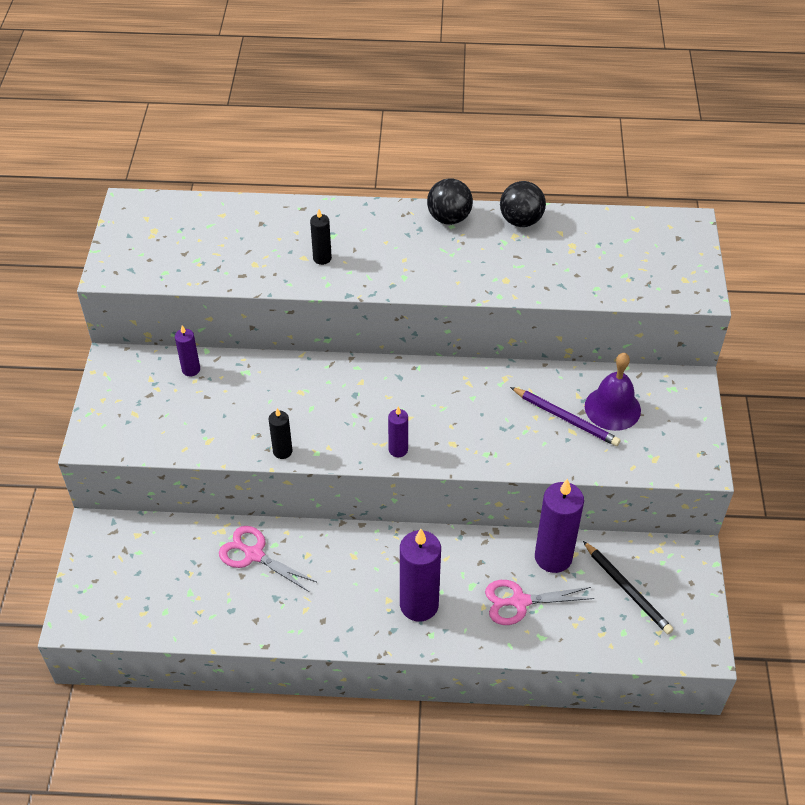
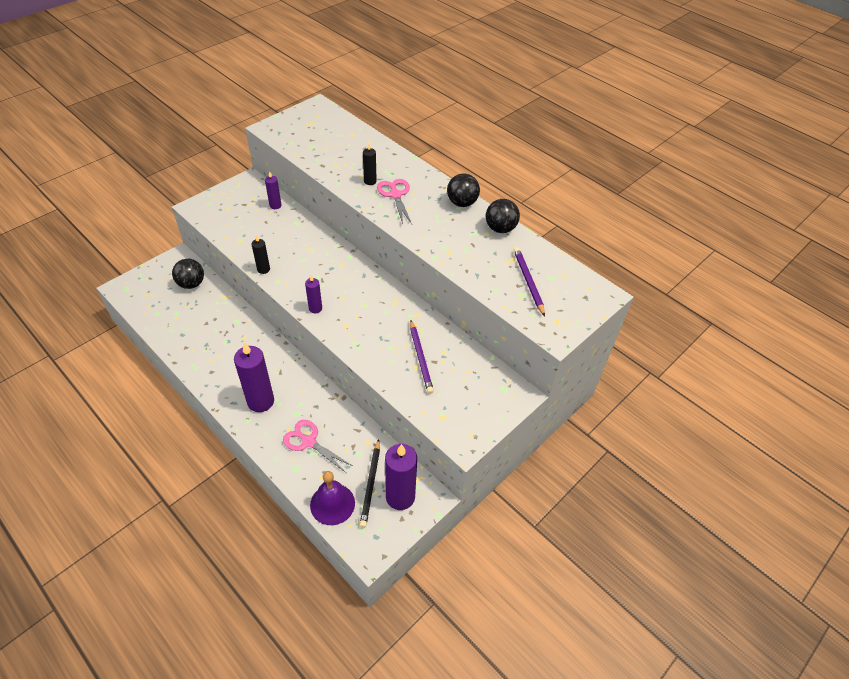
camera: 40 degrees right, 0 degrees up
(159, 547) = (191, 284): none -> black ball
(254, 554) = (223, 318): pink scissors -> pink scissors (395, 195)
(553, 557) = (354, 434): purple candle -> purple candle (400, 497)
(612, 408) = (454, 372): purple bell -> purple bell (332, 504)
(614, 259) = (528, 282): none -> purple pencil

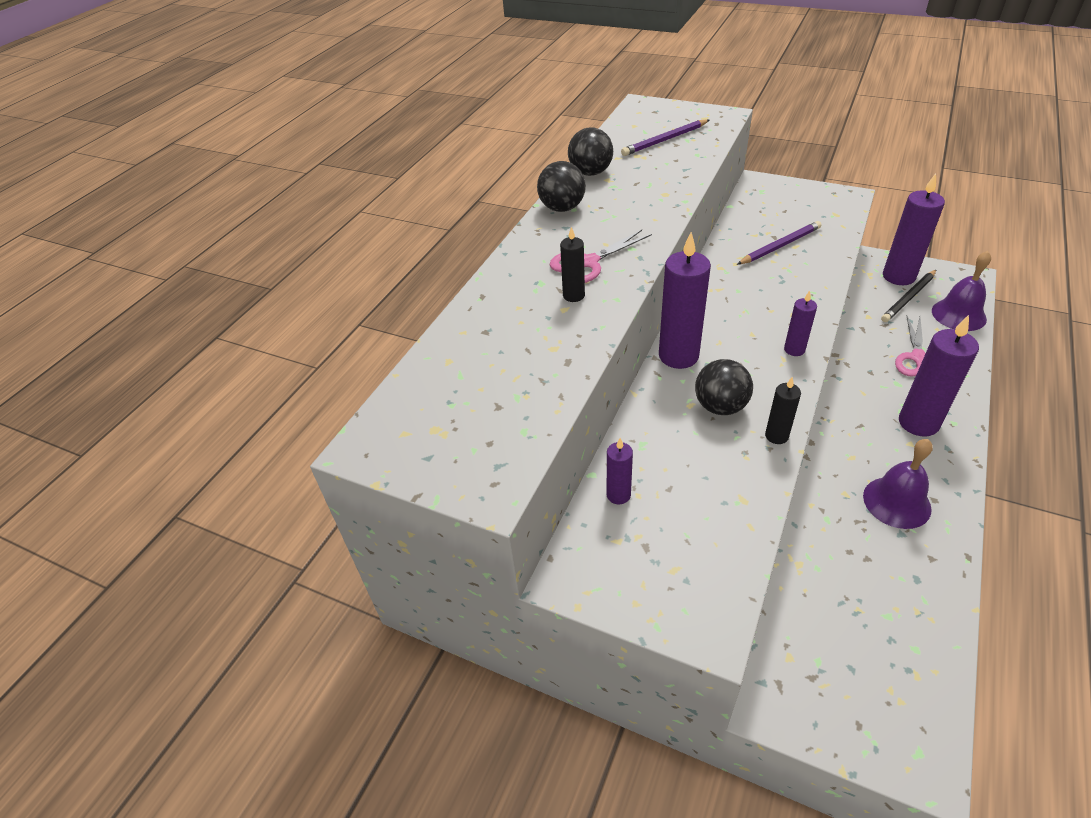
camera: 105 degrees left, 5 degrees down
(191, 284) = (813, 634): black ball -> black ball (720, 406)
(223, 354) = (896, 502): none -> purple bell
(347, 259) = (678, 356): none -> purple candle
(371, 484) = (909, 298): black pencil -> black pencil turned 150 degrees clockwise

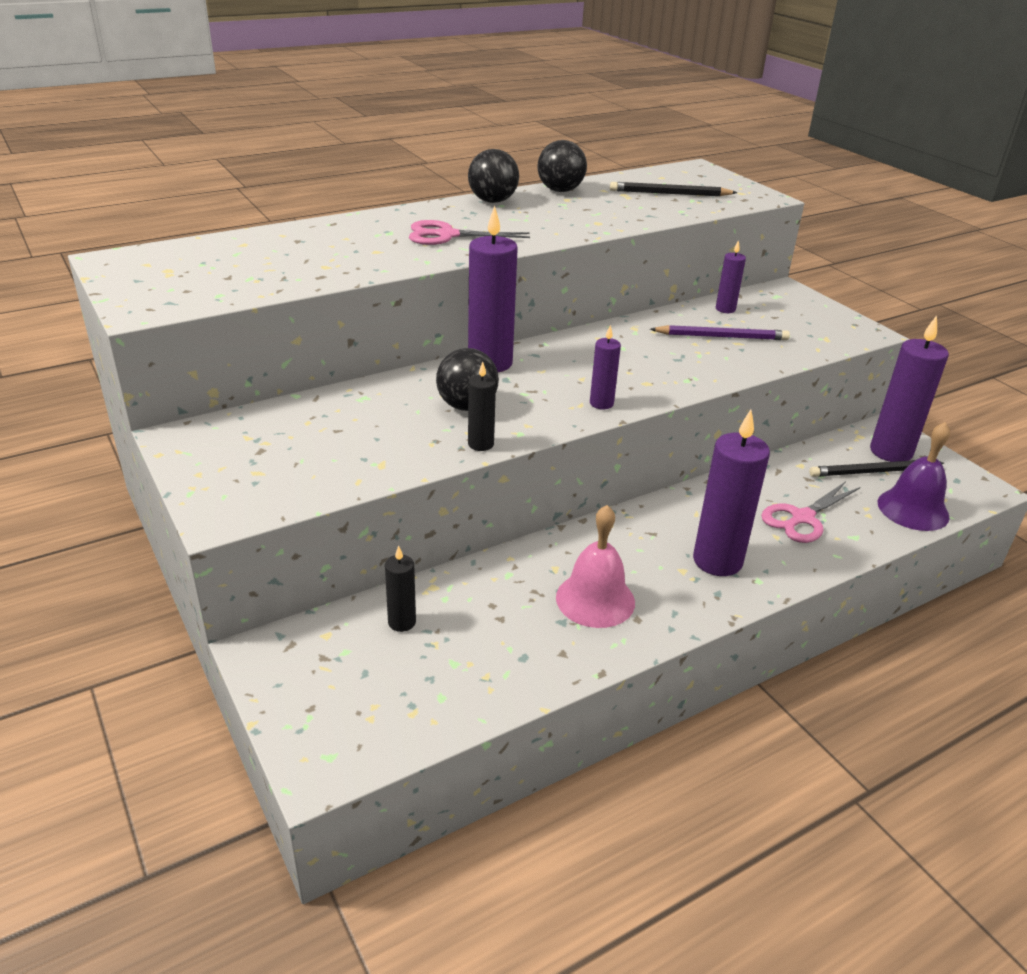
camera: 30 degrees right, 10 degrees down
(573, 295) = (398, 247): black candle -> black candle (402, 622)
(618, 495) = (293, 414): purple candle -> purple candle (725, 309)
(665, 140) = (670, 194): purple pencil -> black pencil
(896, 502) = (595, 599): purple bell -> pink bell

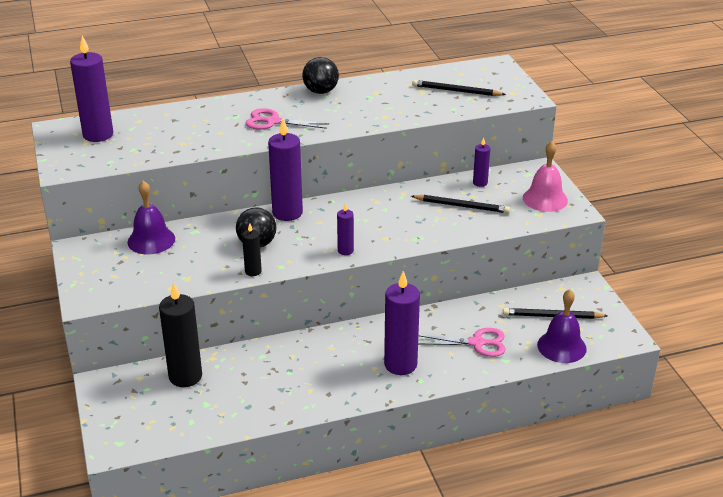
camera: 15 degrees right, 0 degrees up
(299, 415) = (151, 240): none -> purple bell
(402, 622) = (185, 376): black candle -> black candle, size x1.96
(560, 190) = (375, 83): black ball -> none
(595, 599) = (308, 378): pink bell -> pink bell (545, 199)
(721, 336) = (462, 206): purple pencil -> black pencil
(802, 518) = (477, 343): pink scissors -> pink scissors turned 150 degrees counterclockwise
(891, 452) = (576, 303): purple candle -> purple candle (98, 135)

